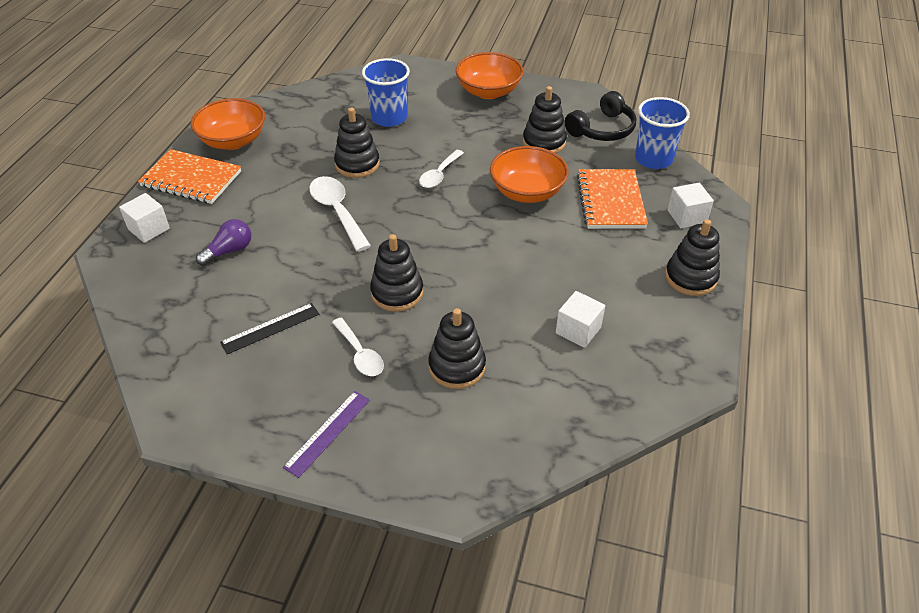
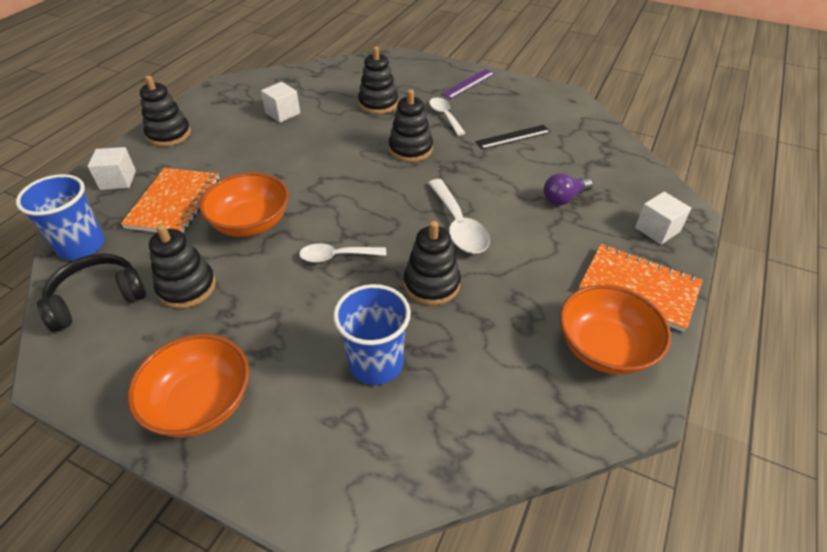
camera: 170 degrees left, 0 degrees up
(439, 175) = (336, 256): white spoon -> white spoon turned 135 degrees counterclockwise

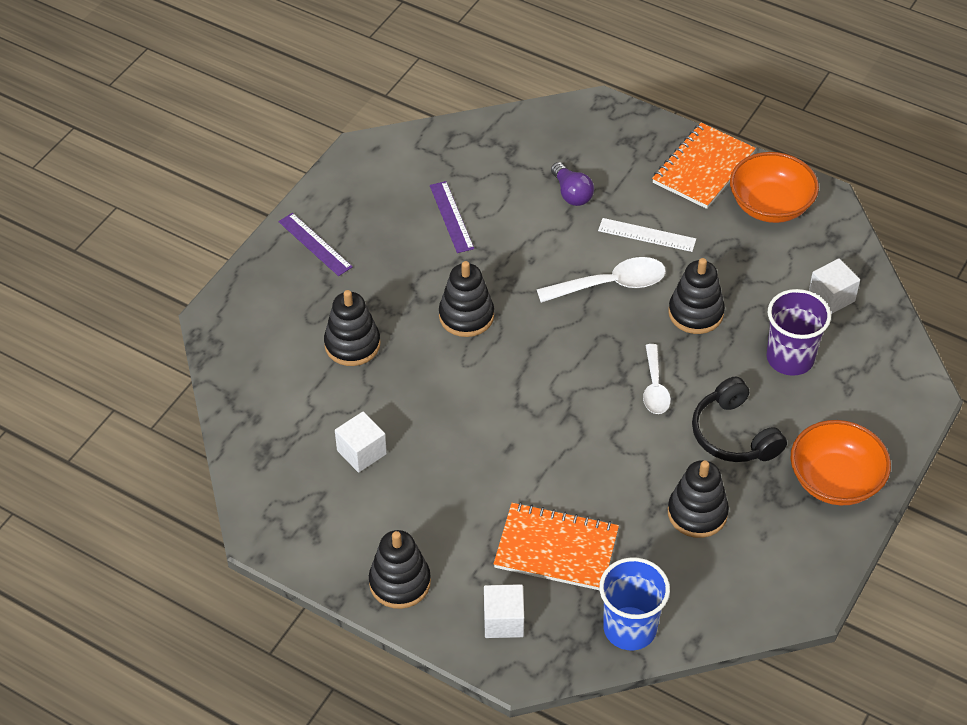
camera: 85 degrees left, 5 degrees up
(97, 299) = (713, 590): black headphones -> black headphones (734, 434)
(251, 223) = (597, 467): orange bowl -> none
(376, 363) = (790, 358): blue cup -> purple cup
(445, 116) = (395, 276): white spoon -> none
(513, 137) = (451, 217): black ruler -> purple ruler
(527, 247) = (647, 235): none -> white ruler
(657, 230) = (625, 135): white cube -> white cube (831, 297)

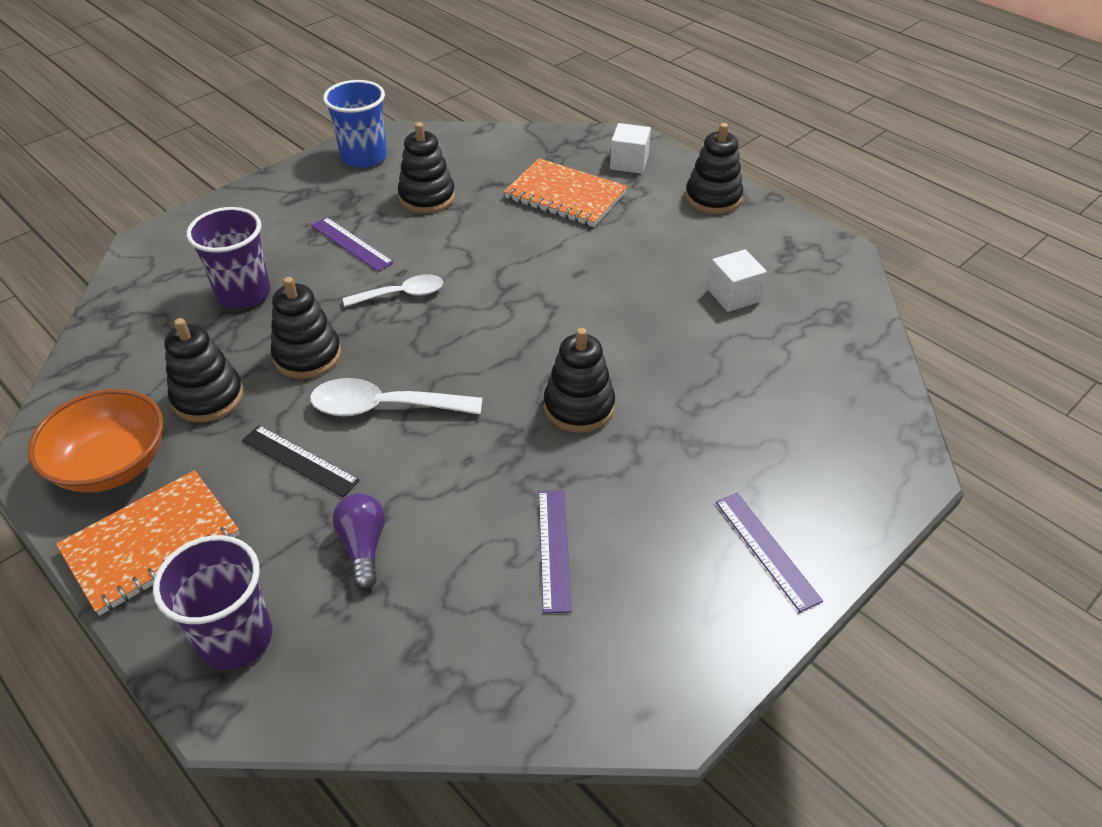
camera: 165 degrees left, 5 degrees down
(352, 344) = (729, 402): black stacking toy -> black stacking toy (208, 397)
(616, 134) = (235, 638): none -> purple cup
(630, 628) = (527, 143): blue cup -> blue cup (364, 157)
(647, 235) = (299, 460): white ruler -> black ruler
(655, 387) = (402, 294): white spoon -> white spoon turned 60 degrees clockwise
(734, 434) = (351, 244): black headphones -> purple ruler
(831, 297) = (145, 341): white cube -> none
(835, 480) = (289, 197): orange bowl -> none

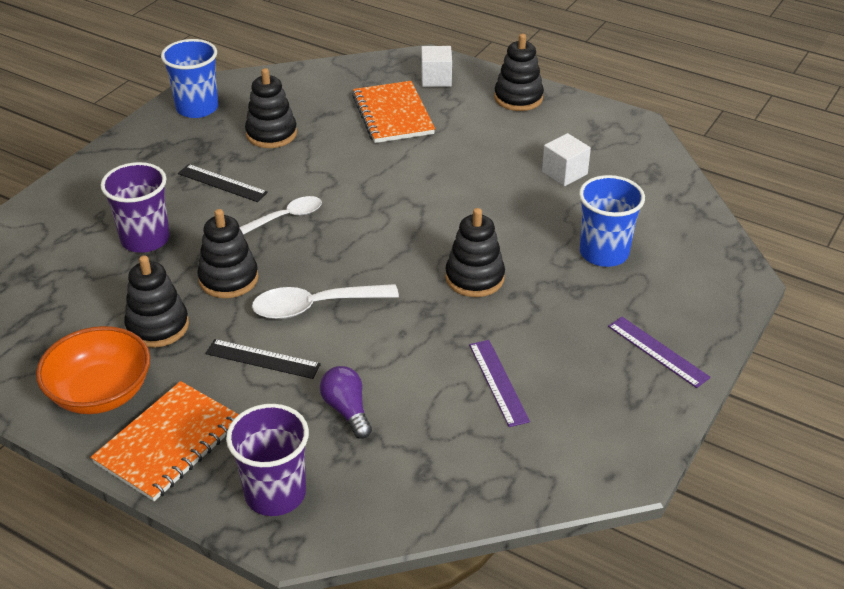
camera: 15 degrees left, 5 degrees down
(351, 244) = (222, 183): purple ruler -> black ruler
(565, 196) = (393, 115): orange notebook -> orange notebook turned 60 degrees clockwise
(745, 404) = (604, 253): none -> blue cup

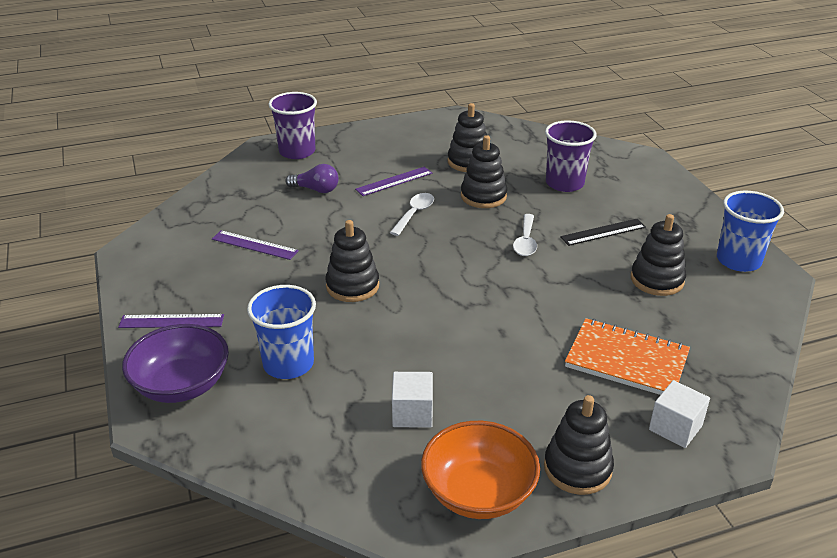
camera: 130 degrees right, 5 degrees down
(101, 393) = (436, 133): orange bowl -> orange bowl (478, 492)
(169, 443) = (373, 138): orange notebook -> none
(263, 359) = (394, 181): black ruler -> purple ruler
(314, 307) = (414, 214): white spoon -> white spoon, size x0.66
(699, 290) = (181, 385): none -> purple bowl

